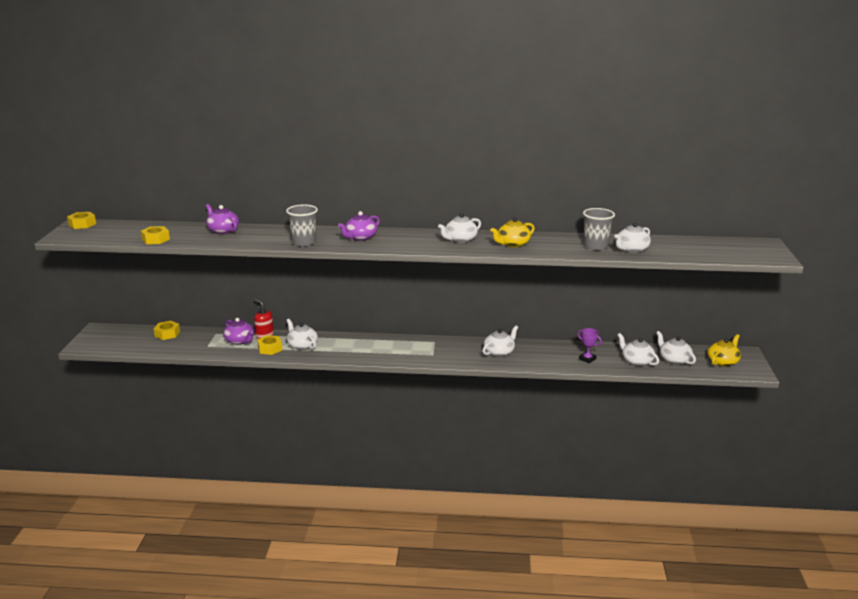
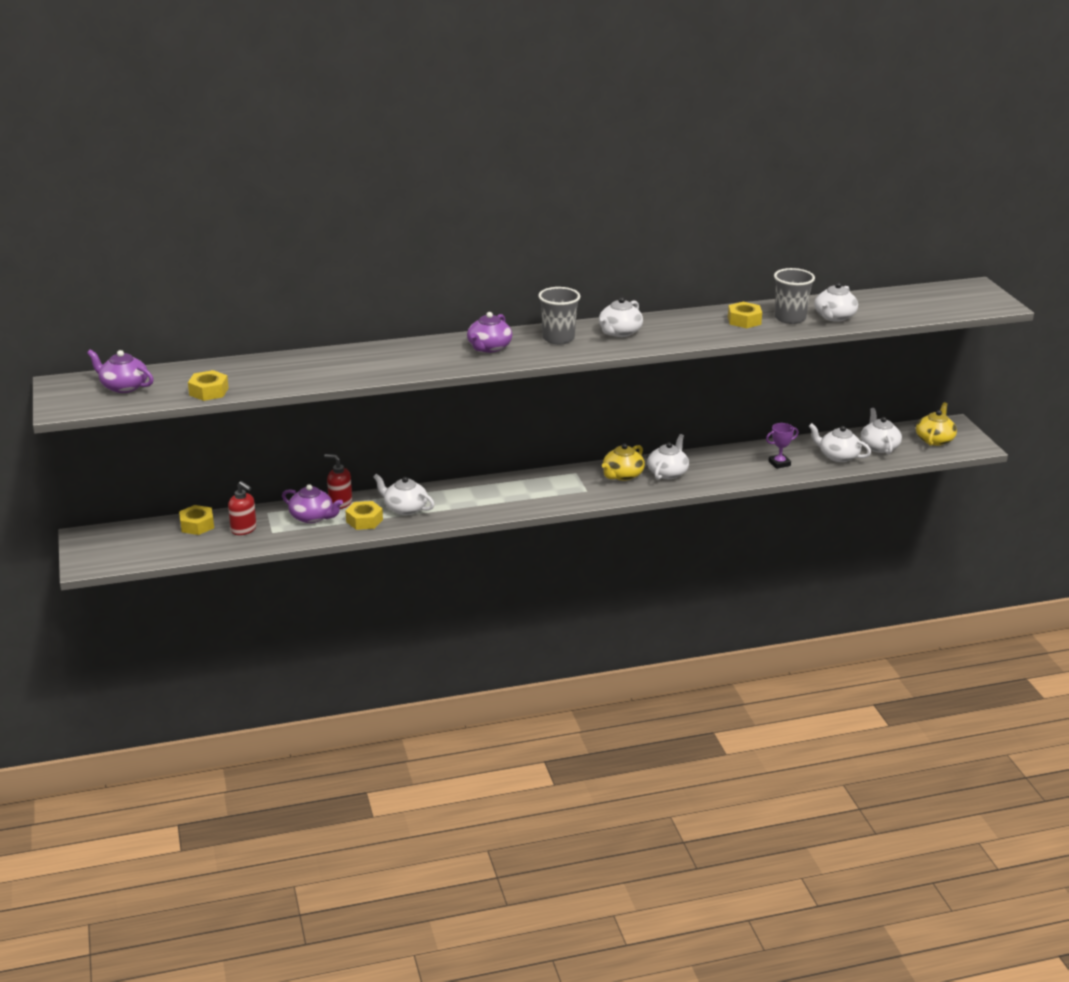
camera: 20 degrees left, 5 degrees up
(82, 224) = (68, 383): yellow nut -> yellow nut (744, 320)
(192, 341) = (244, 529): none -> red soap dispenser
(223, 230) = (289, 363): purple teapot -> purple teapot (123, 386)
(304, 242) = (421, 366): grey cup -> grey cup (558, 338)
(512, 244) = (689, 329): yellow teapot -> yellow teapot (622, 475)
(587, 359) = (779, 463): purple trophy -> purple trophy turned 45 degrees counterclockwise
(674, 359) = (879, 446): white teapot -> white teapot turned 45 degrees clockwise

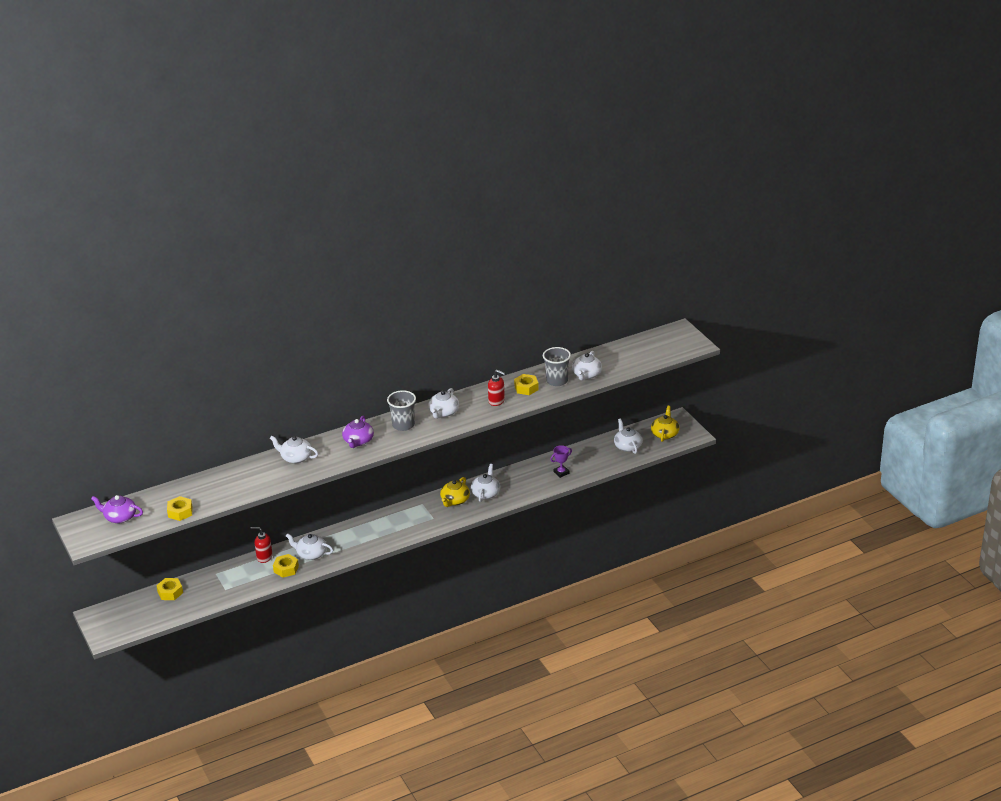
camera: 10 degrees left, 5 degrees up
(244, 529) = (204, 590): red soap dispenser -> red soap dispenser (496, 401)
(312, 517) = (249, 572): purple teapot -> none
(838, 456) = (600, 459): white teapot -> white teapot (295, 458)

